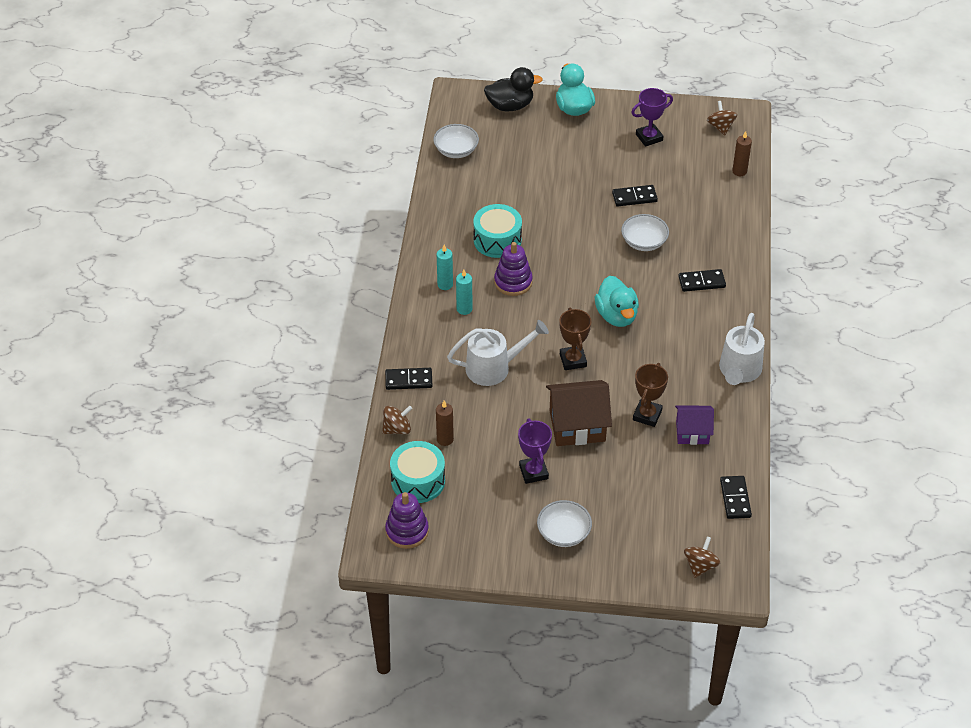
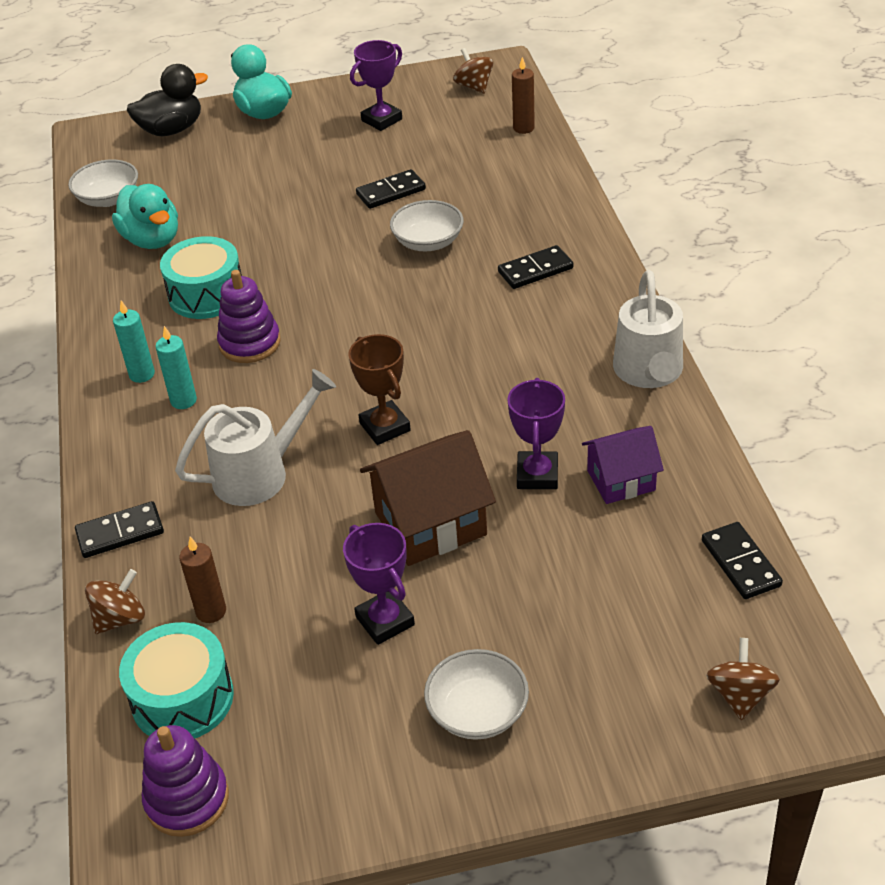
camera: 15 degrees left, 5 degrees down
(616, 316) = (428, 347): turquoise duck -> turquoise duck (152, 240)
(647, 415) = (537, 475): brown trophy -> purple trophy

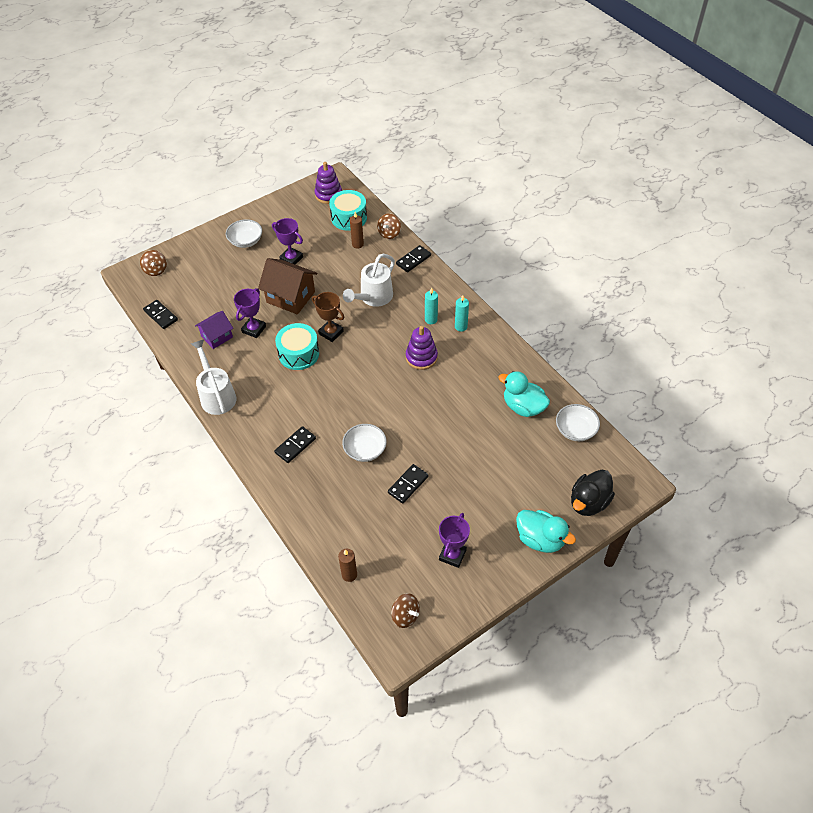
camera: 155 degrees right, 10 degrees up
(206, 294) = (464, 379): turquoise drum -> turquoise drum (298, 354)
(430, 523) = (290, 297): brown house -> brown house turned 75 degrees clockwise
(537, 475) = (254, 329): purple trophy -> purple trophy turned 45 degrees clockwise

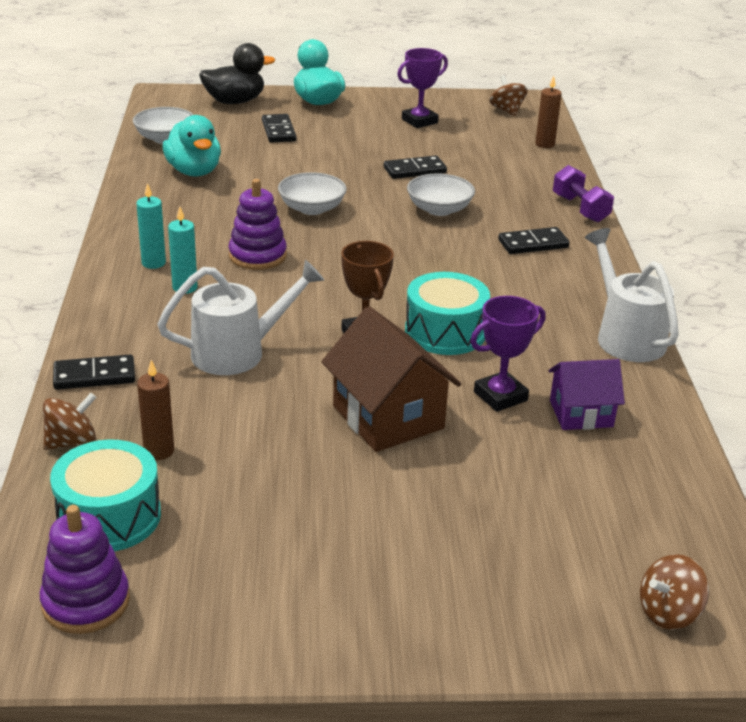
camera: 150 degrees left, 20 degrees down
(155, 270) = (668, 612): brown spinning top -> brown spinning top turned 135 degrees counterclockwise
(160, 315) = (688, 500): black domino -> black domino (279, 131)
(216, 395) = (625, 336): white watering can -> white watering can turned 150 degrees clockwise
(246, 241) = (396, 579): white bowl -> white bowl (312, 208)
(286, 499) = (580, 209): none -> purple dumbbell
(291, 259) = (323, 487): purple trophy -> none

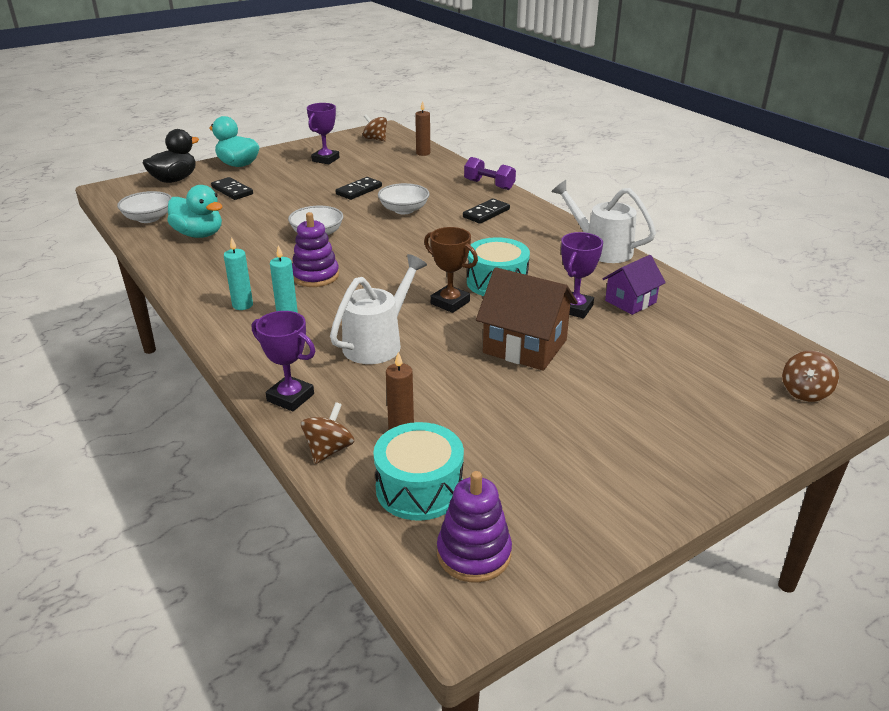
camera: 30 degrees left, 0 degrees up
(94, 376) = (290, 397): black domino -> purple trophy

